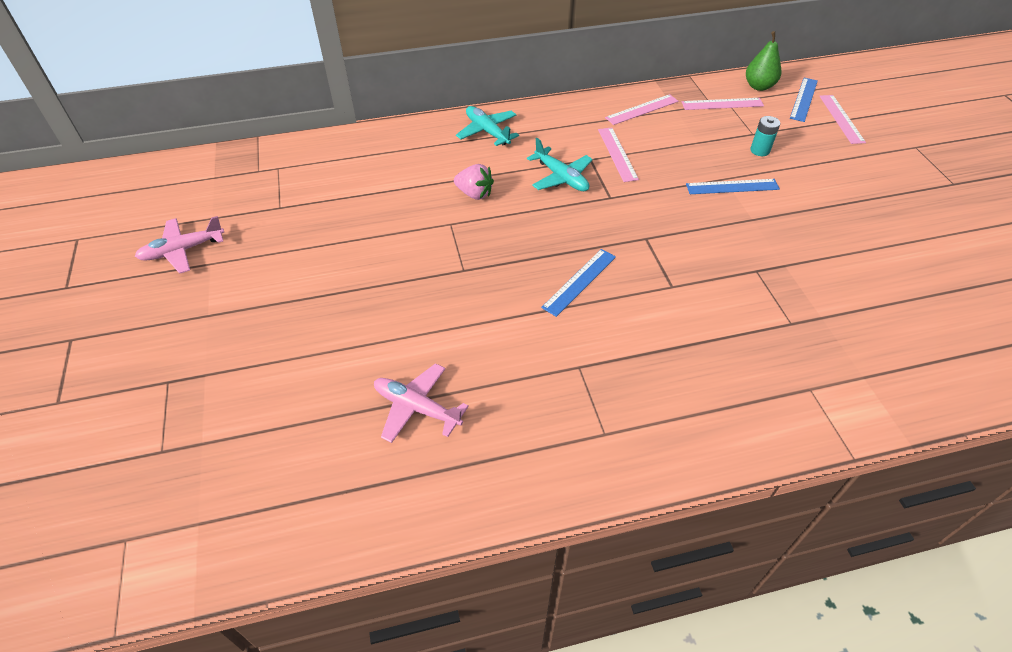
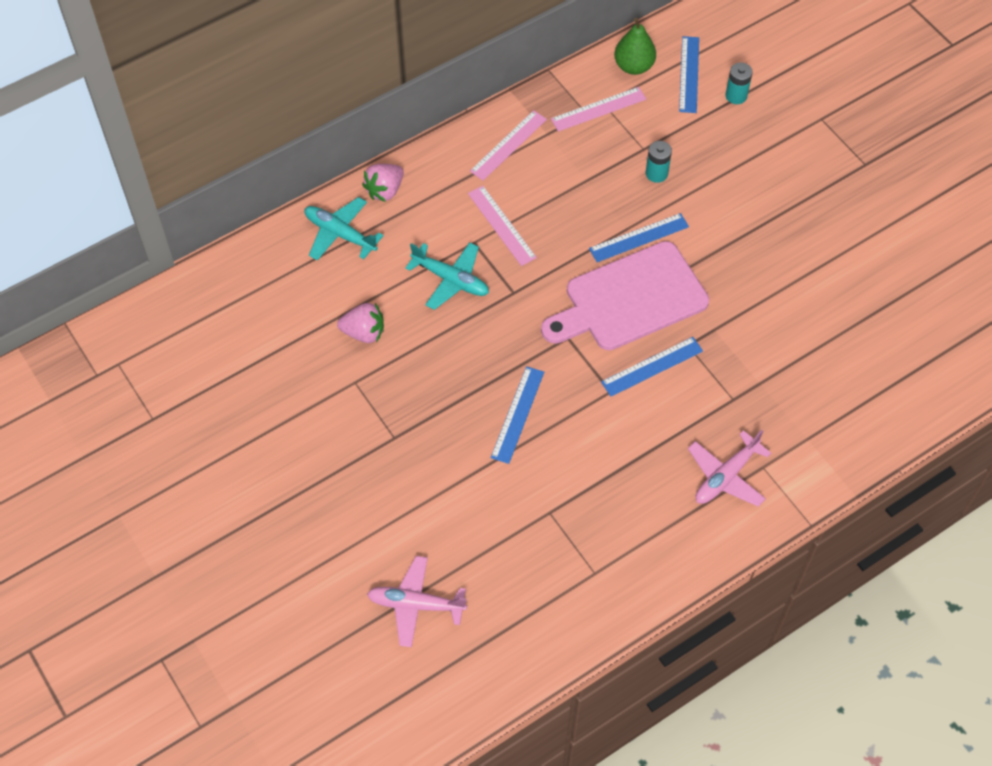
camera: 20 degrees left, 10 degrees up
(182, 250) = (77, 509): pink plane -> pink plane (726, 476)
(534, 115) = (385, 190): none -> pink strawberry
(711, 225) = (630, 299): none -> pink cutting board
(717, 278) = (652, 366): none -> blue ruler
(841, 119) = (736, 96): pink ruler -> turquoise battery

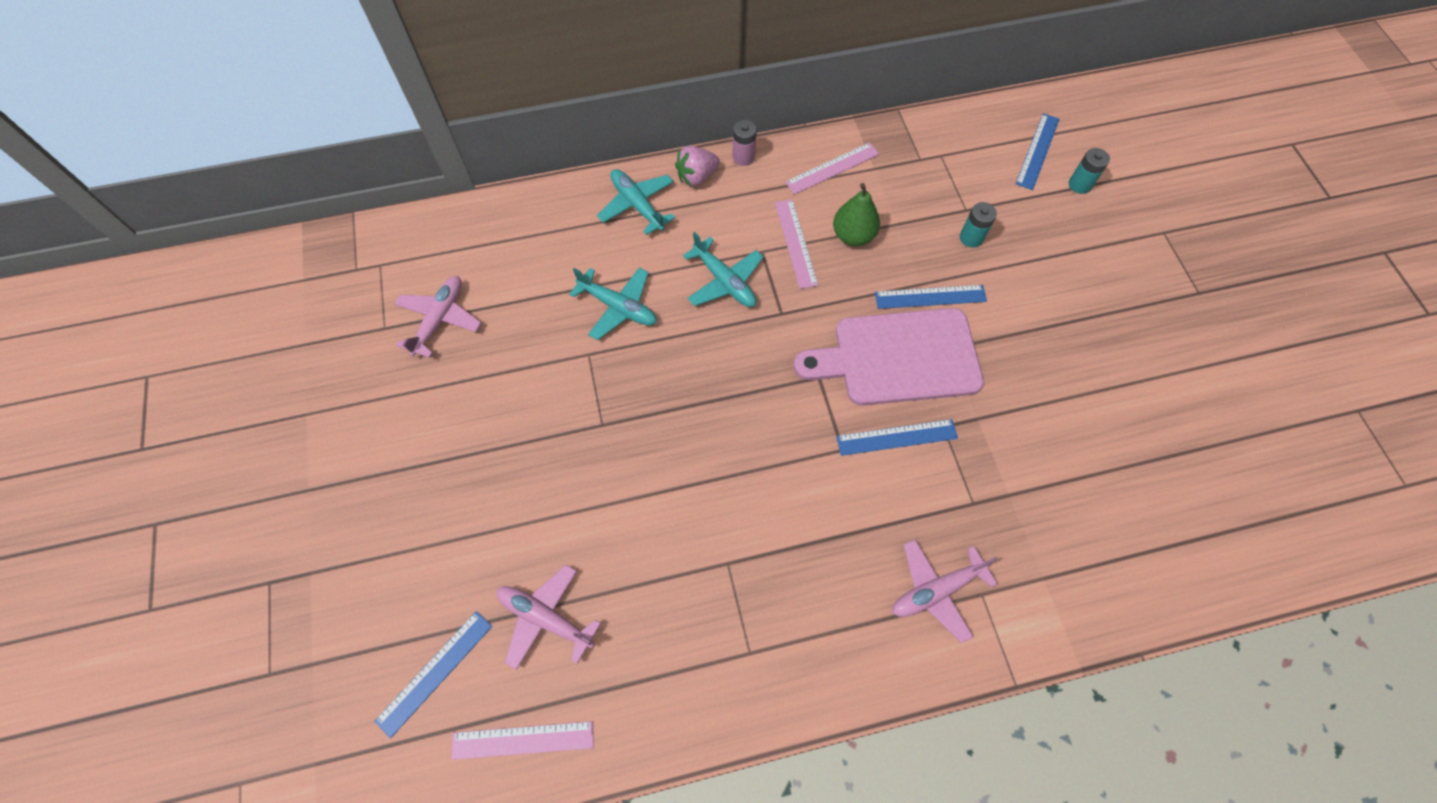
camera: 20 degrees right, 5 degrees up
(202, 394) = (440, 319): none -> pink plane
(364, 332) = (618, 307): pink strawberry -> turquoise plane
(421, 158) = (743, 157): none -> pink battery
(517, 414) = (736, 442): blue ruler -> blue ruler (435, 672)
(598, 109) = (934, 159): pink ruler -> pink ruler (523, 740)
(633, 66) = (984, 128): green pear -> green pear (853, 236)

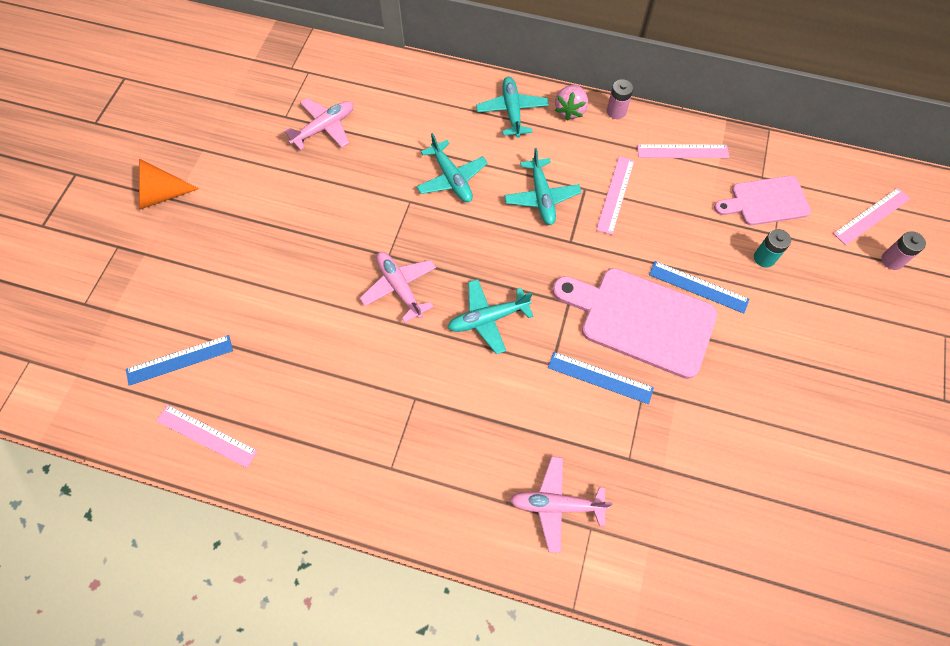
camera: 30 degrees right, 0 degrees up
(287, 493) = (161, 195): none -> orange cone
(545, 618) = (269, 365): pink plane -> pink plane (399, 287)
(697, 177) = (570, 110): pink strawberry -> pink strawberry turned 75 degrees counterclockwise
(750, 437) = (488, 319): none -> turquoise plane
(853, 236) = (665, 210): green pear -> none
(938, 182) = (766, 201): none -> pink cutting board
(1037, 151) = (871, 216): blue ruler -> pink ruler
(1079, 185) = (892, 260): turquoise battery -> pink battery

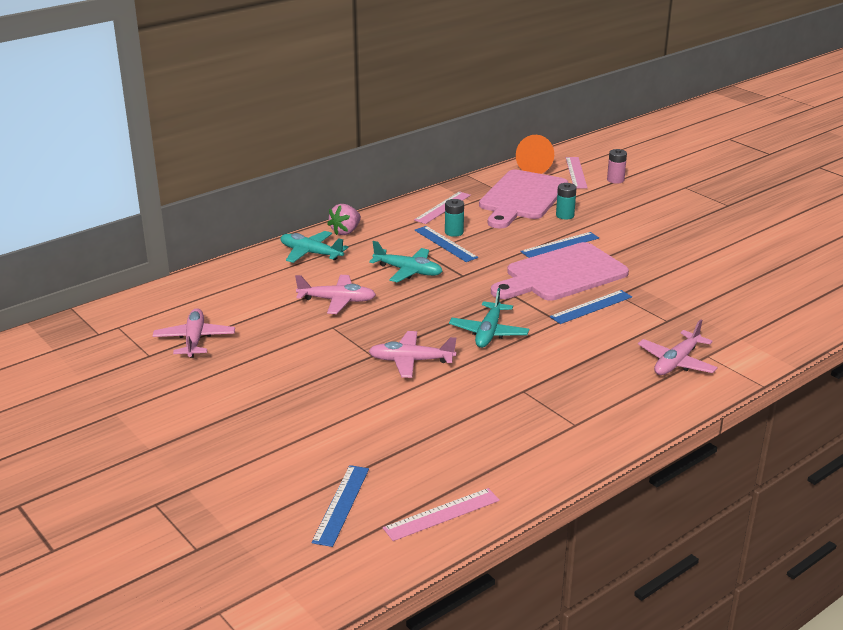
camera: 55 degrees left, 35 degrees down
(161, 195) = (132, 455): orange cone -> orange cone (536, 168)
(451, 178) = (337, 301): turquoise plane -> pink plane
(570, 110) = (345, 231): pink strawberry -> pink strawberry turned 75 degrees clockwise
(615, 194) = (445, 244): pink ruler -> blue ruler
(616, 111) = (373, 216): pink battery -> none
(643, 188) = (454, 232): none -> turquoise battery
(766, 201) = (522, 198): pink cutting board -> pink cutting board, size x1.62

